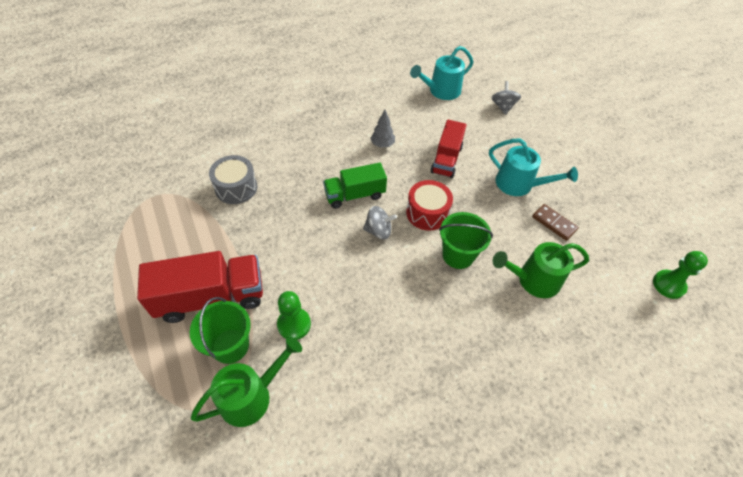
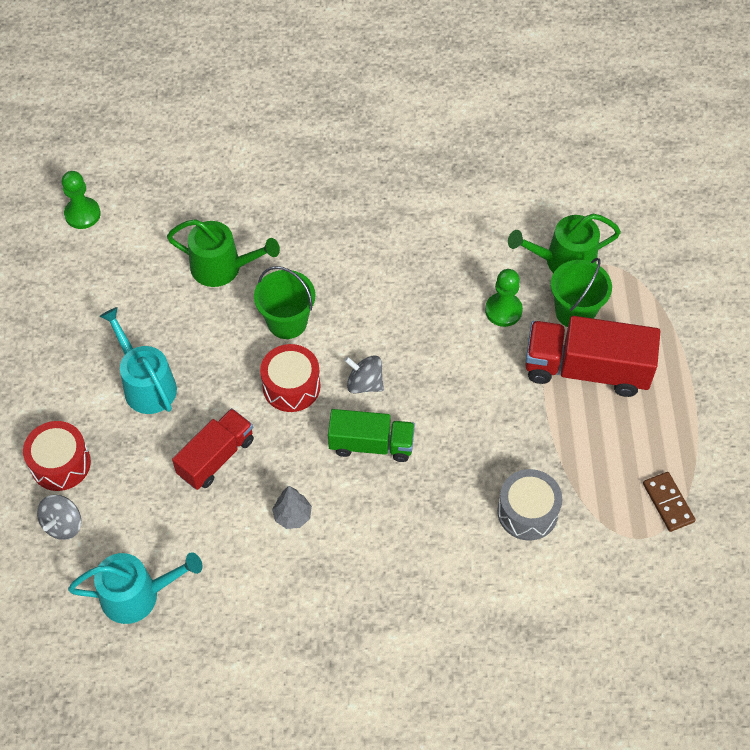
camera: 155 degrees left, 5 degrees up
(530, 131) = (60, 463): none -> red drum
(554, 223) = (146, 319): brown domino -> brown domino (668, 503)

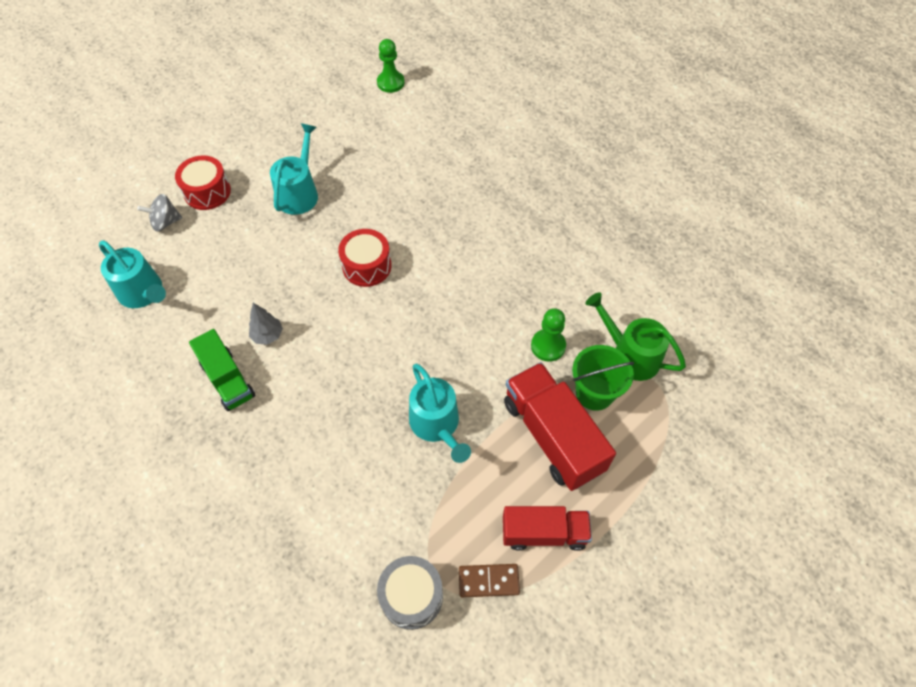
camera: 50 degrees right, 0 degrees up
(216, 457) = (277, 264): red truck -> red truck (544, 533)
(222, 267) = (421, 170): green watering can -> none
(287, 322) = (413, 230): green bucket -> none
(364, 383) = (407, 305): grey spinning top -> none
(371, 444) = (362, 342): green truck -> green truck (228, 379)
(504, 444) = (437, 425): none -> turquoise watering can
(527, 512) = (392, 481): grey drum -> grey drum (411, 596)
(668, 503) = (488, 581): brown domino -> brown domino turned 60 degrees clockwise

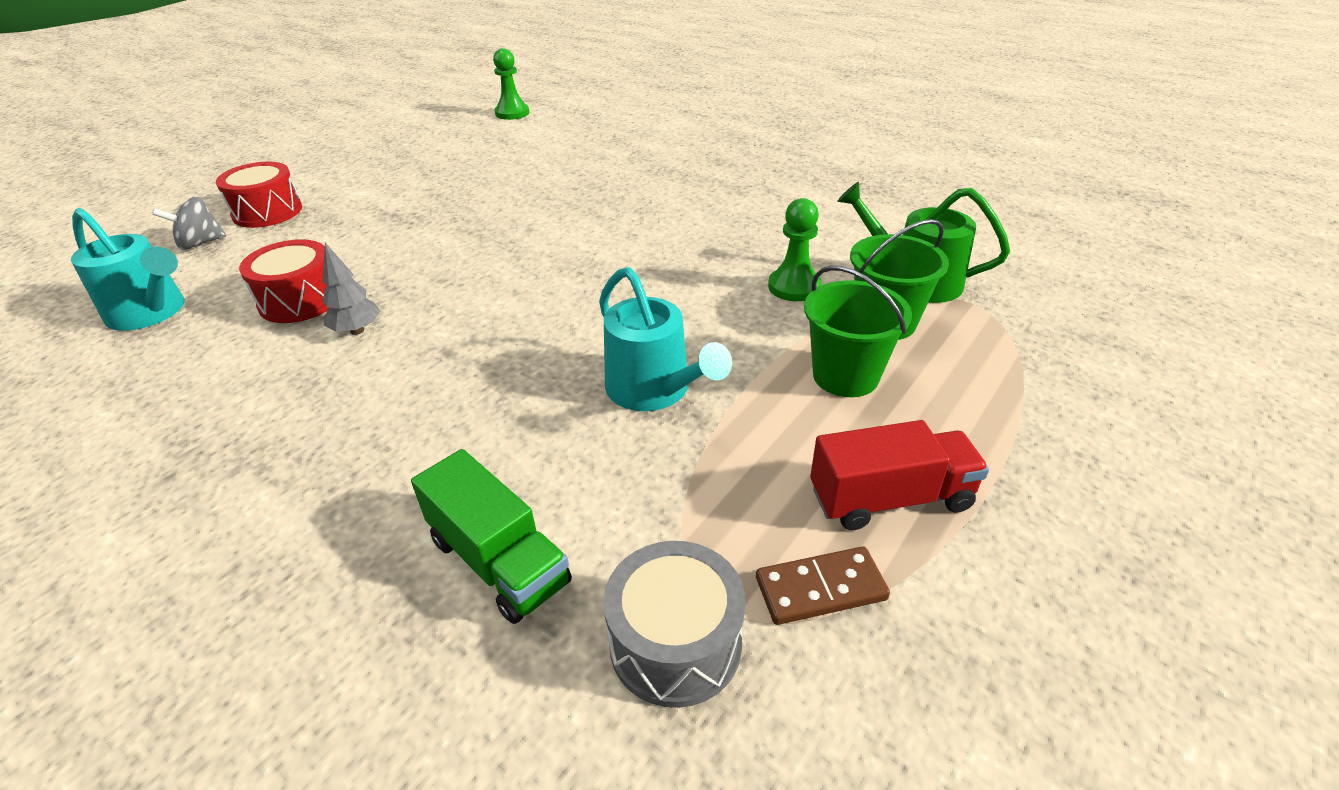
camera: 10 degrees left, 20 degrees down
(228, 379) = (286, 387): green truck -> green truck (499, 561)
(299, 193) = (401, 199): turquoise watering can -> none
(367, 266) = (506, 248): red drum -> red drum (300, 300)
(552, 436) = (845, 376): red truck -> green bucket

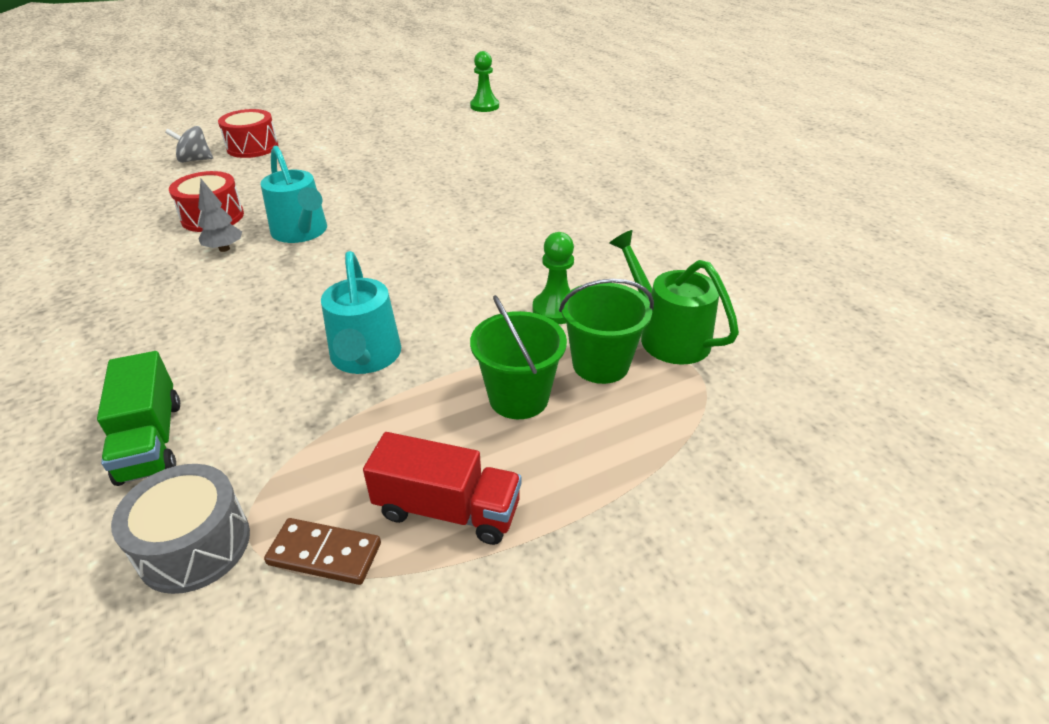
camera: 25 degrees right, 0 degrees up
(151, 312) = (127, 201): turquoise watering can -> turquoise watering can (301, 232)

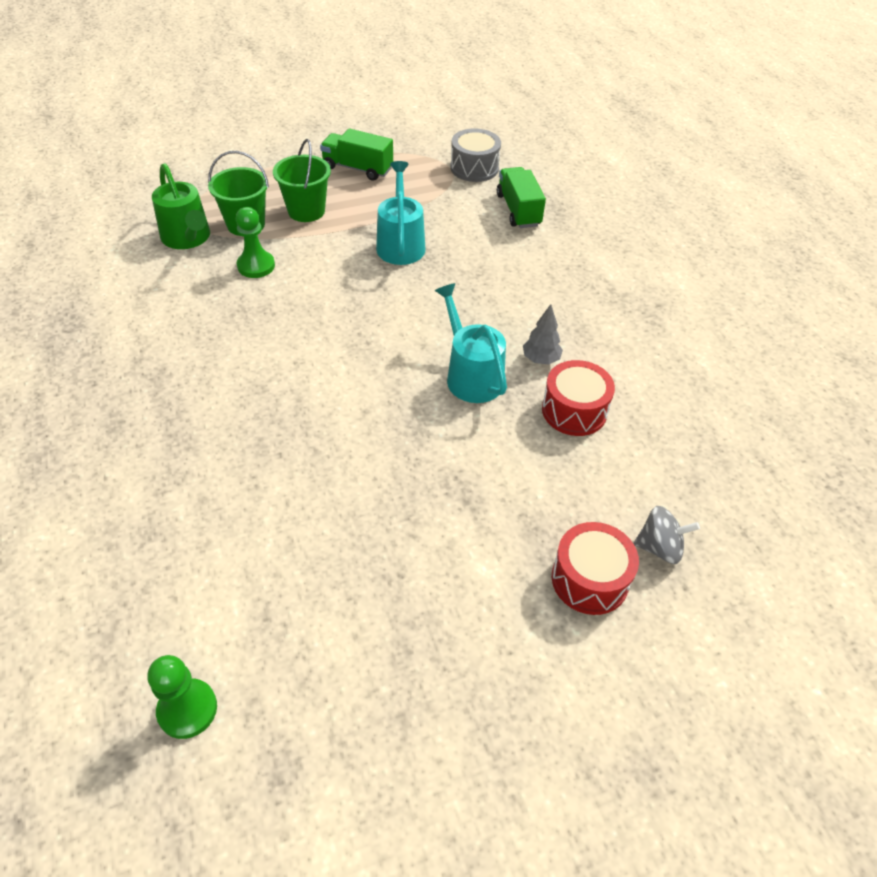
camera: 175 degrees left, 10 degrees up
(324, 554) = (414, 160): brown domino -> none
(447, 510) = (357, 168): red truck -> green truck

